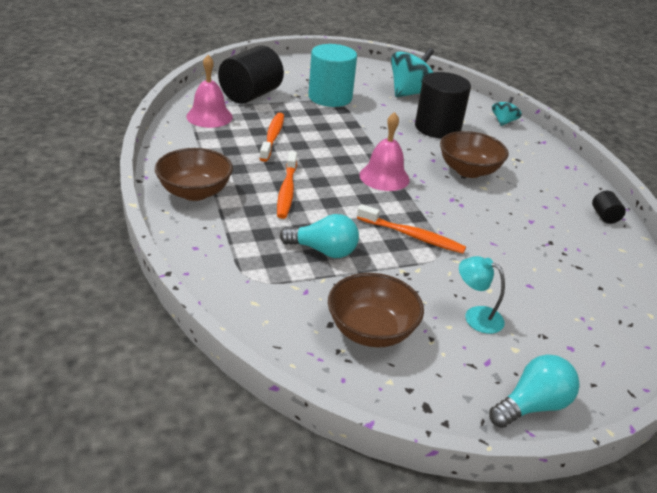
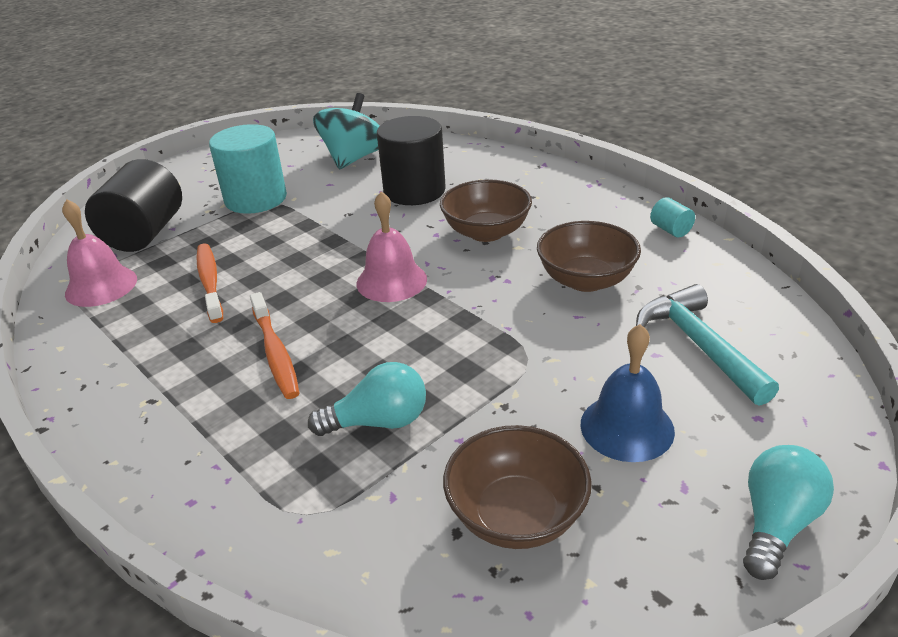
camera: 20 degrees left, 0 degrees up
(195, 192) = (142, 411): brown bowl -> brown bowl (586, 280)
(412, 235) = (477, 348): orange toothbrush -> none
(476, 316) = (627, 427): turquoise lamp -> blue bell
(503, 122) = (484, 156): turquoise spinning top -> none
(564, 291) = (698, 345): none -> turquoise hammer
(604, 216) = (670, 230): black cylinder -> turquoise cylinder

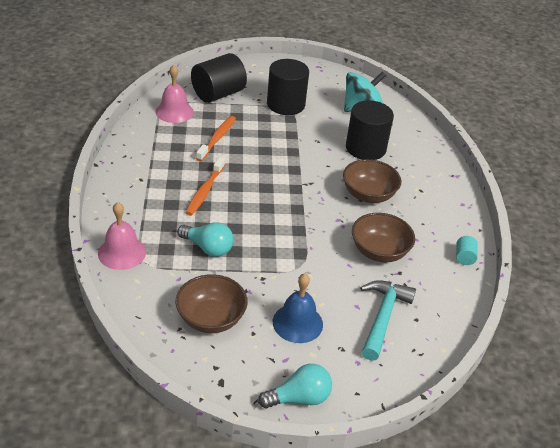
camera: 35 degrees right, 5 degrees up
(256, 199) = (285, 104): turquoise cylinder -> black cylinder
(391, 281) = (291, 190): pink bell -> pink bell (122, 252)

